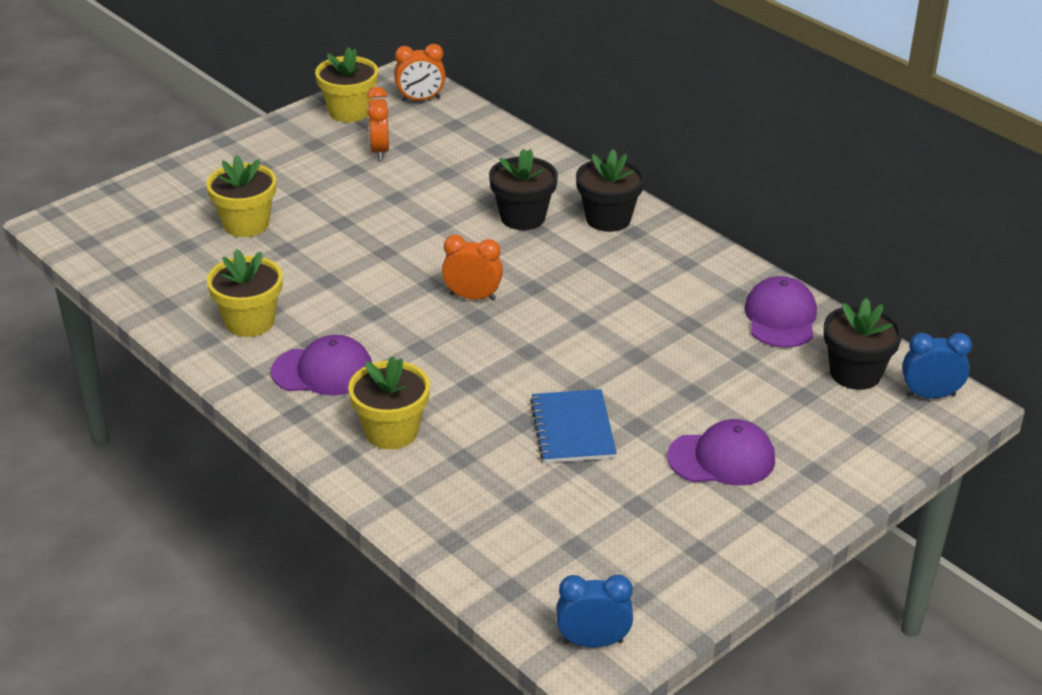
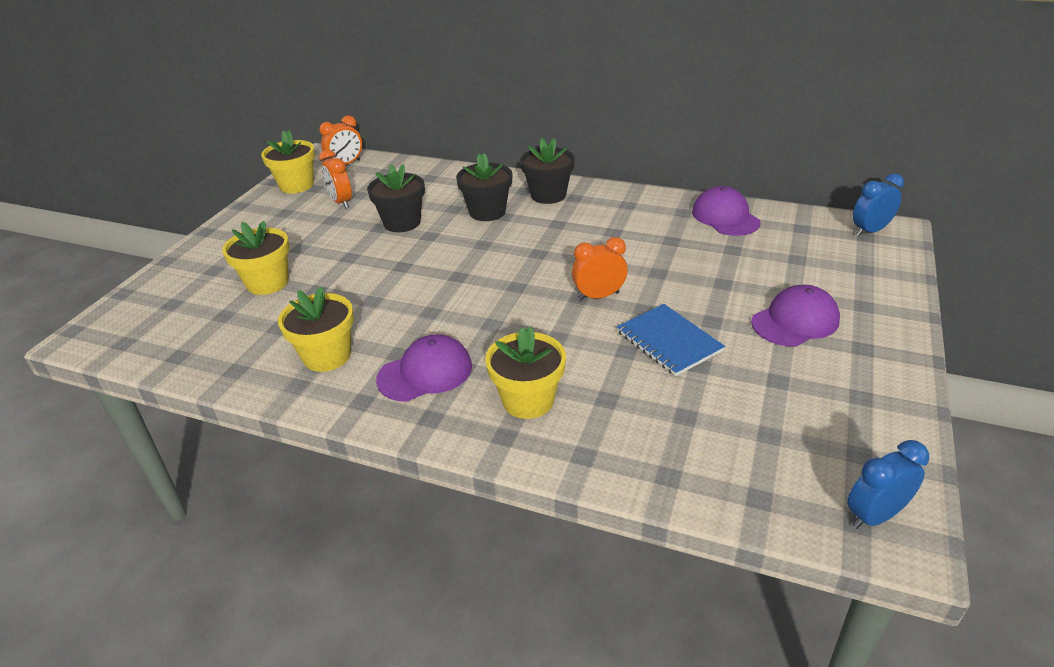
camera: 25 degrees left, 0 degrees up
(472, 297) = (500, 274): orange clock -> orange clock (599, 296)
(855, 373) = (810, 234): black flower pot -> black flower pot (402, 223)

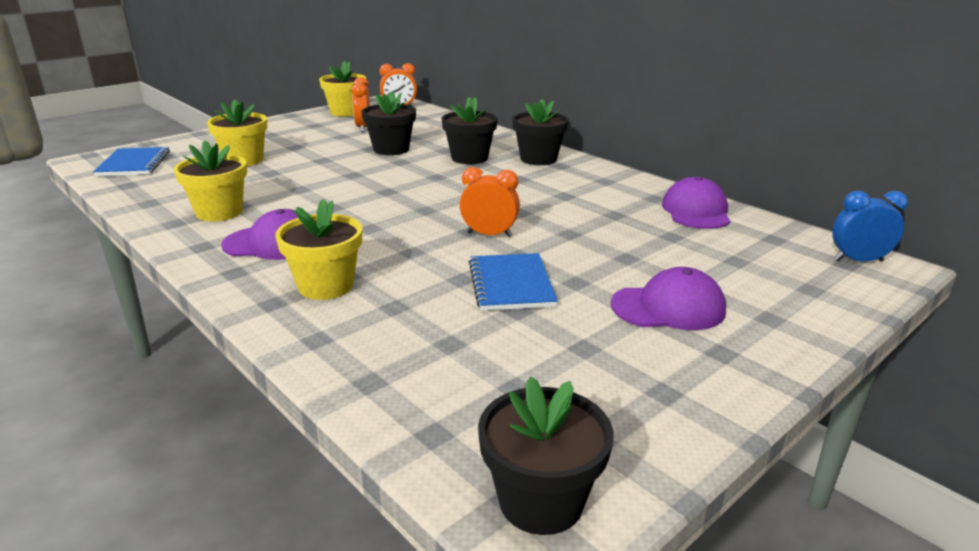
camera: 25 degrees right, 10 degrees down
(146, 326) = (134, 164): none -> blue notebook
(874, 515) = (541, 501): blue clock -> black flower pot

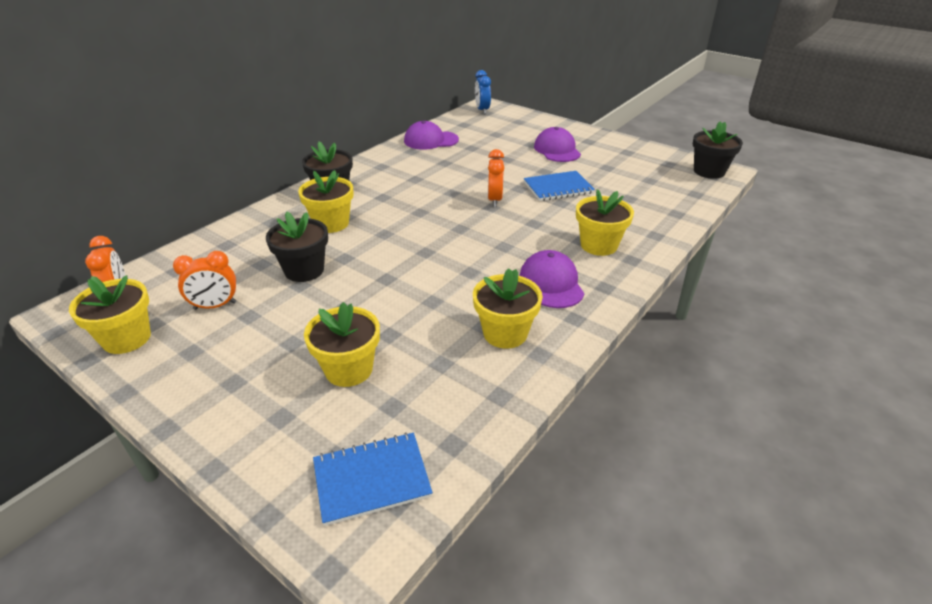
camera: 100 degrees left, 10 degrees up
(469, 158) = (331, 223): black flower pot -> yellow flower pot

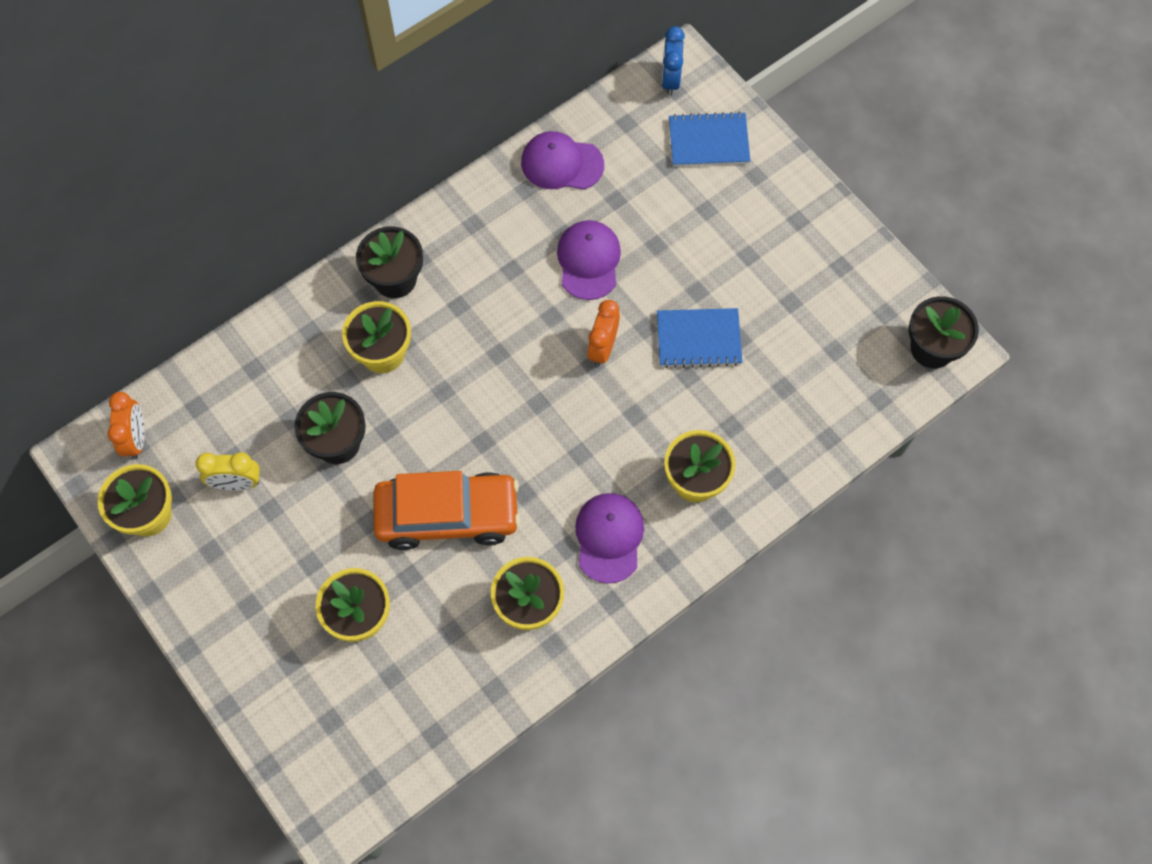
camera: 15 degrees right, 30 degrees up
(215, 306) = (236, 483): orange clock -> yellow clock
(371, 479) = (356, 753): blue notebook -> blue notebook (708, 141)
(411, 294) = (448, 516): none -> orange car
(557, 150) = (739, 236): purple cap -> purple cap (588, 261)

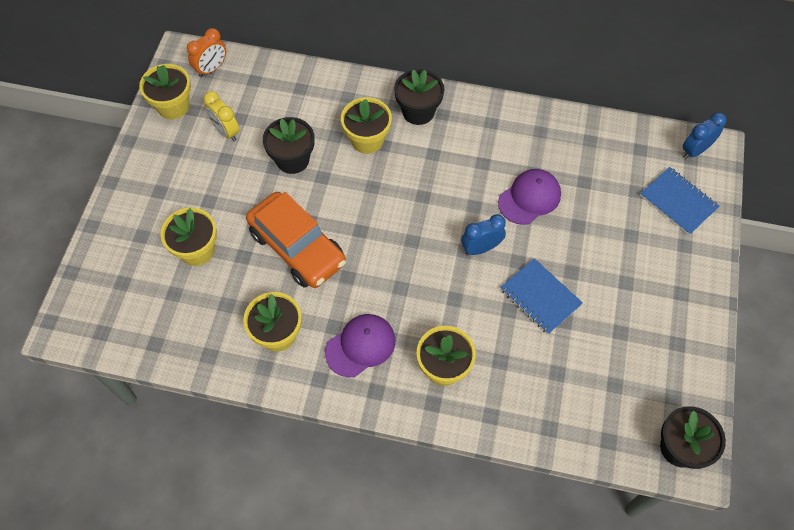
camera: 50 degrees right, 5 degrees down
(562, 163) = (577, 137): purple cap -> none
(602, 348) = (481, 248): orange clock -> blue clock

